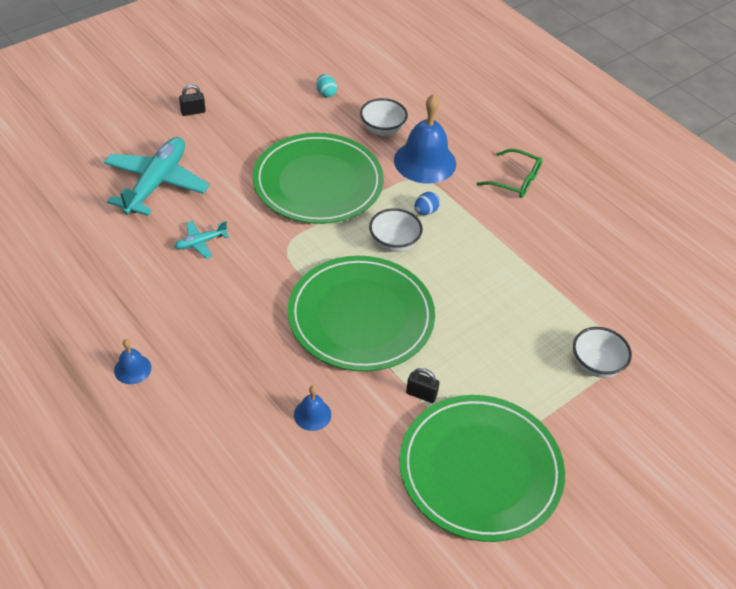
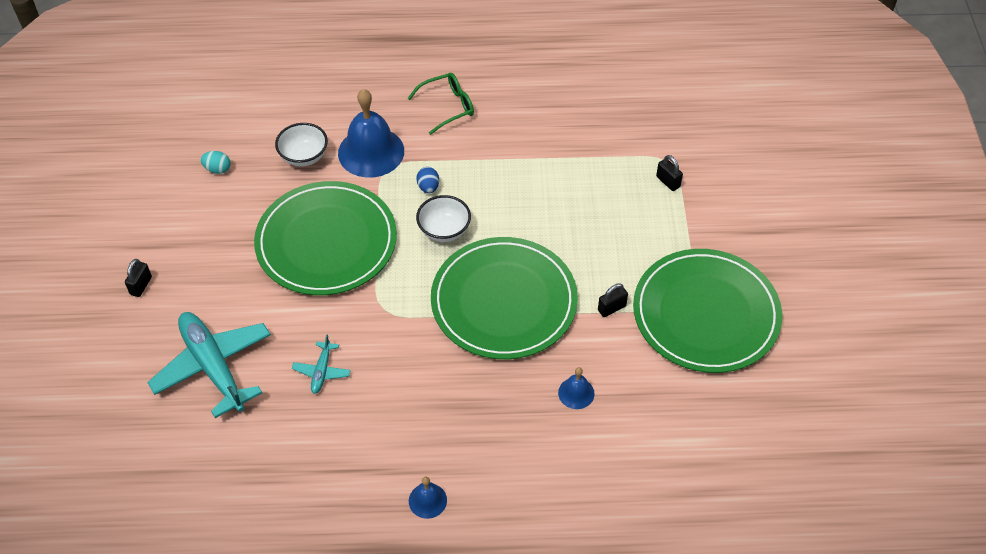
camera: 50 degrees left, 5 degrees up
(596, 364) = (668, 182): white bowl -> black padlock

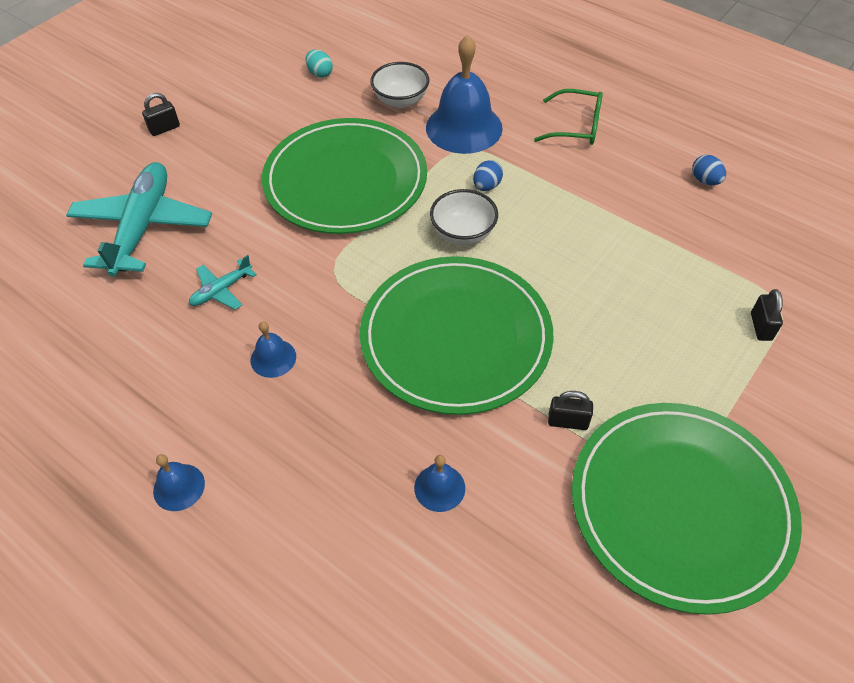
camera: 40 degrees right, 0 degrees up
(404, 389) = (273, 358): none -> blue bell
(562, 100) = (705, 180): none -> blue egg

